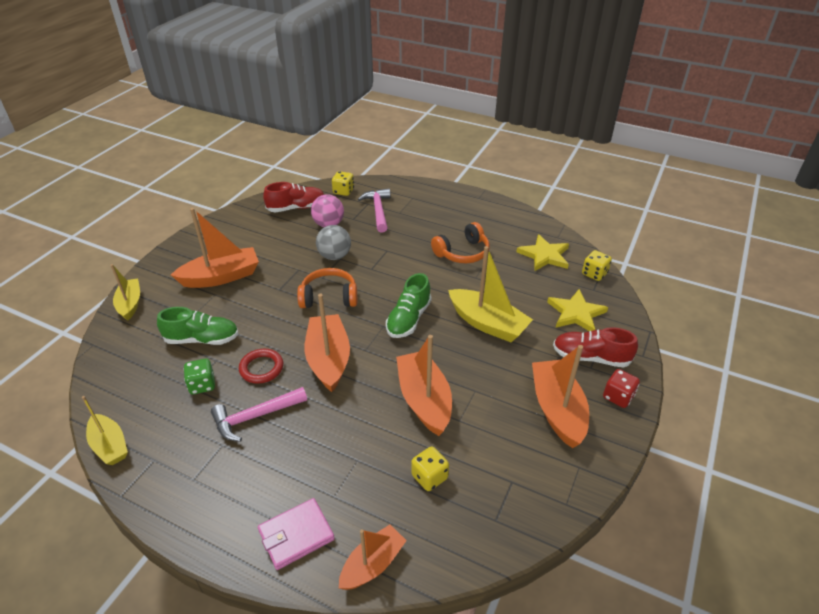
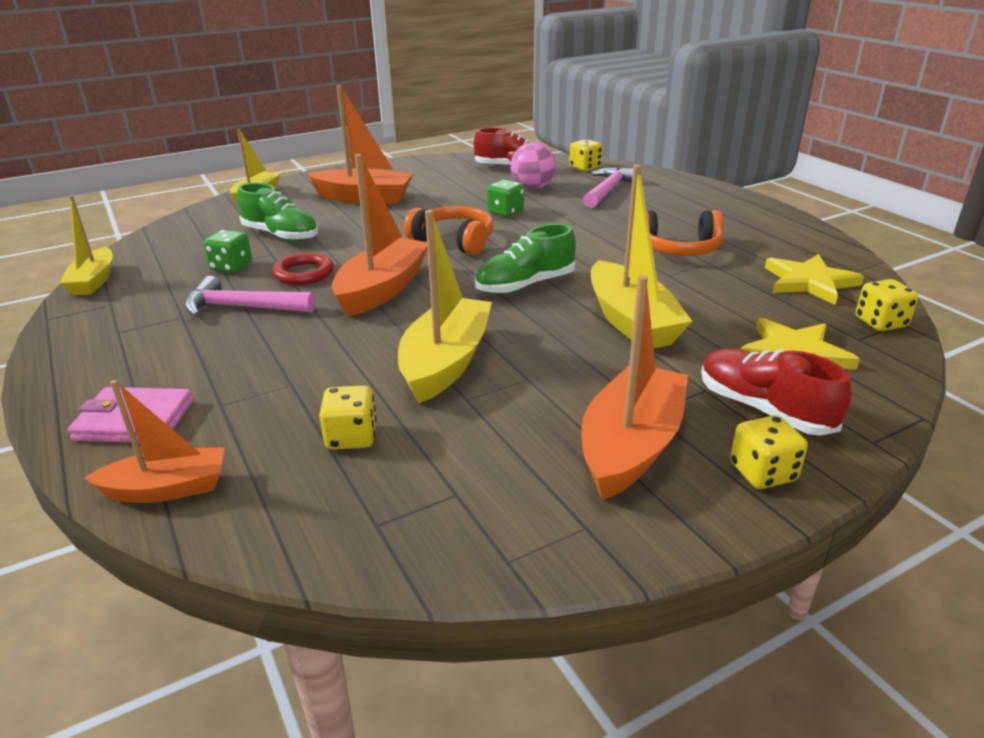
camera: 35 degrees right, 10 degrees down
(334, 256) = (505, 212): grey ball -> green dice
(424, 400) = (446, 362): orange boat -> yellow boat
(618, 397) = (762, 473): red dice -> yellow dice

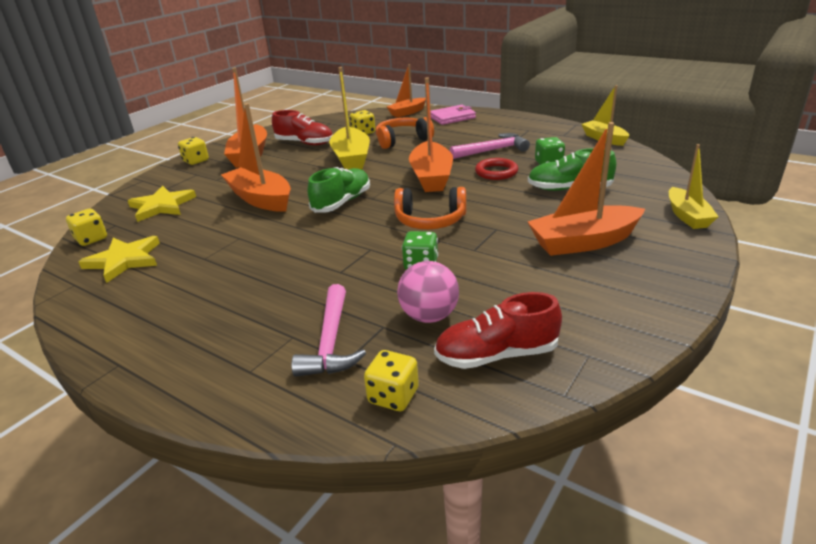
camera: 155 degrees right, 0 degrees up
(631, 321) = (261, 199): yellow boat -> orange boat
(678, 249) = (232, 266): orange headphones -> orange headphones (402, 140)
(764, 409) = (189, 179): red shoe -> red shoe (304, 143)

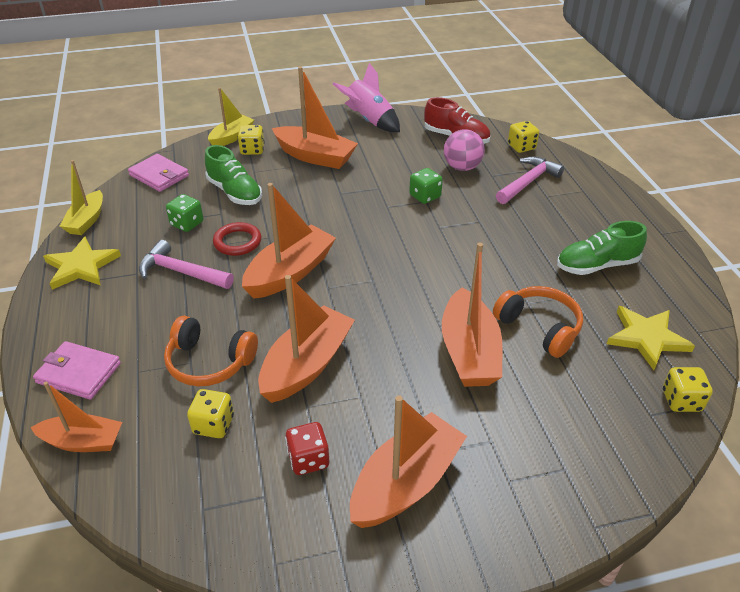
camera: 140 degrees left, 10 degrees up
(162, 206) = (585, 419): yellow star -> yellow star (81, 266)
(196, 161) = (490, 534): yellow dice -> yellow dice (252, 150)
(304, 143) = (308, 459): red shoe -> red dice
(342, 202) = (402, 291): green shoe -> green shoe (597, 265)
(351, 158) = (307, 365): yellow boat -> orange boat
(430, 220) = (367, 226): orange headphones -> orange headphones (539, 327)
(632, 312) = (369, 121): none -> pink rocket
(643, 170) = (159, 175): none -> pink wallet

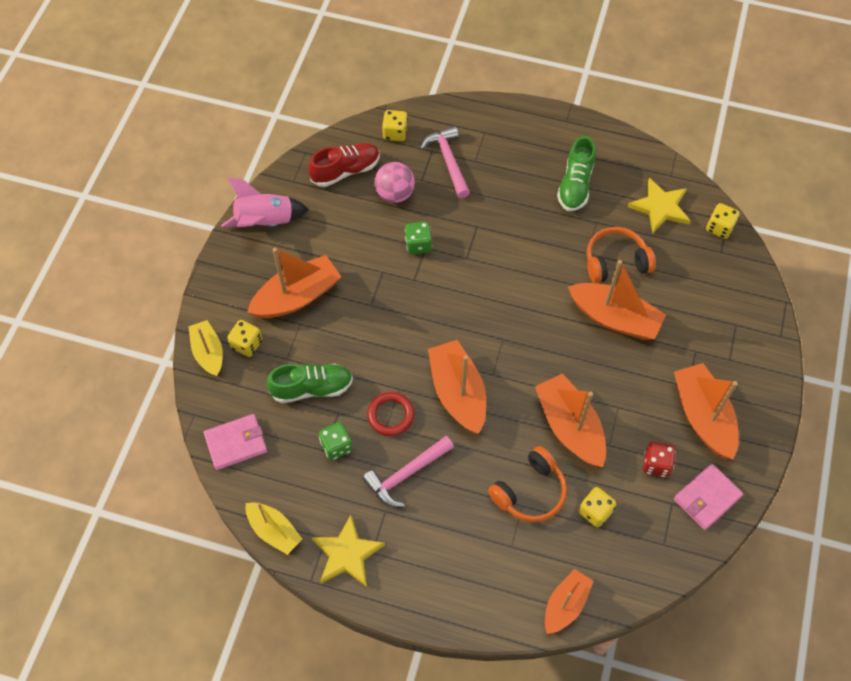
camera: 60 degrees left, 20 degrees up
(78, 373) = (489, 590): pink wallet -> pink wallet (707, 498)

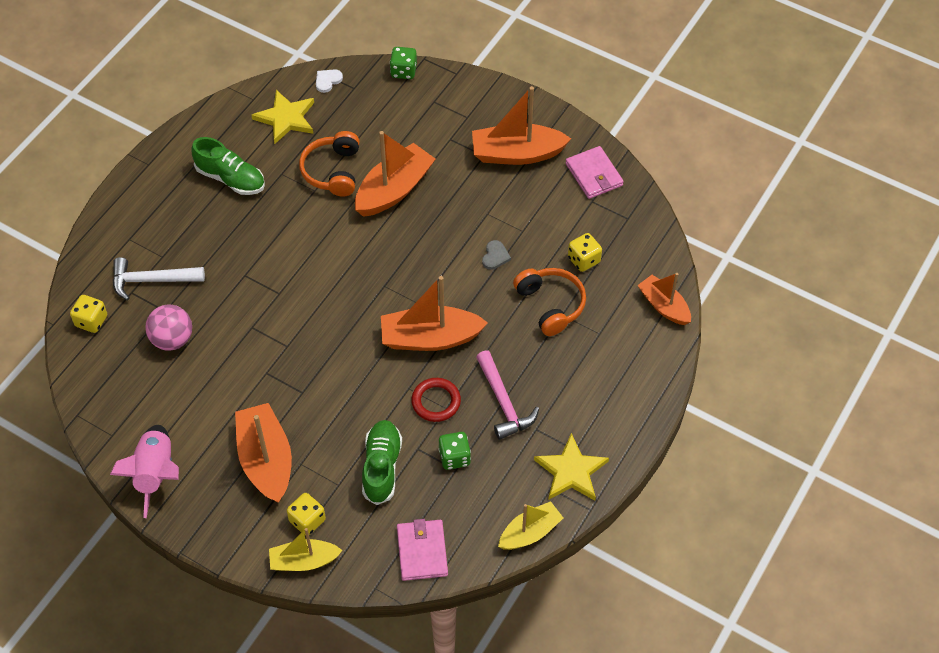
camera: 75 degrees left, 5 degrees down
(345, 171) = (121, 380): red shoe -> none
(418, 244) = (246, 332): green dice -> green dice (403, 71)
(448, 161) = (151, 280): pink hammer -> white hammer
(569, 427) = (495, 256): orange boat -> grey heart
(656, 464) = (552, 201): red dice -> none
(719, 228) = (327, 81): yellow dice -> white heart

